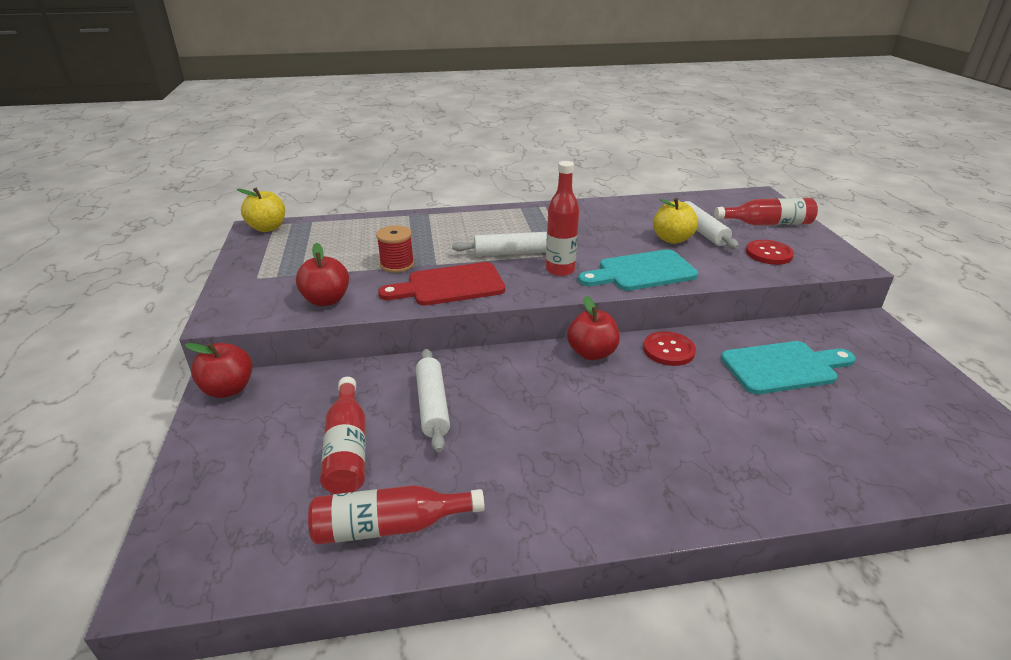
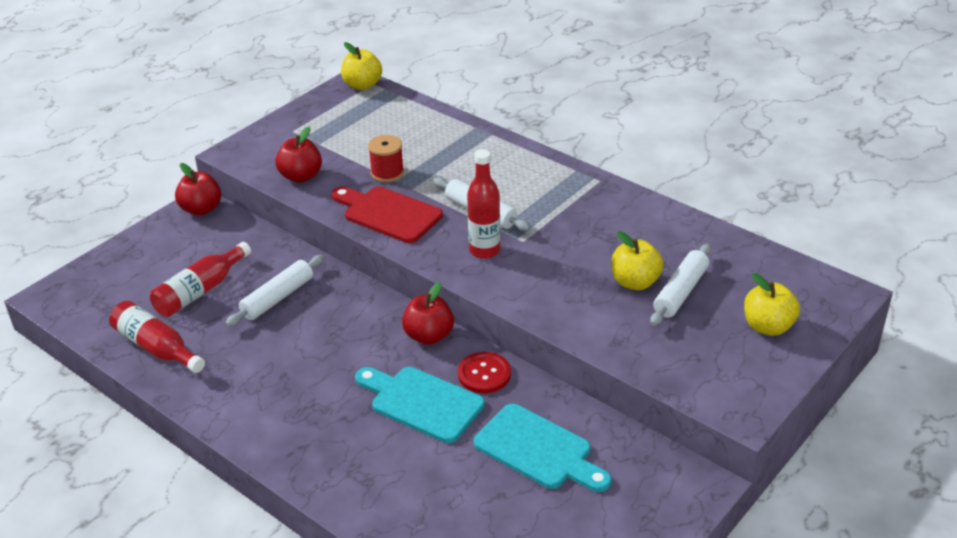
camera: 50 degrees right, 5 degrees up
(642, 272) = (540, 293): turquoise cutting board -> turquoise cutting board (421, 402)
(767, 224) = (768, 327): red bottle -> yellow apple
(769, 254) = (688, 352): red button -> none

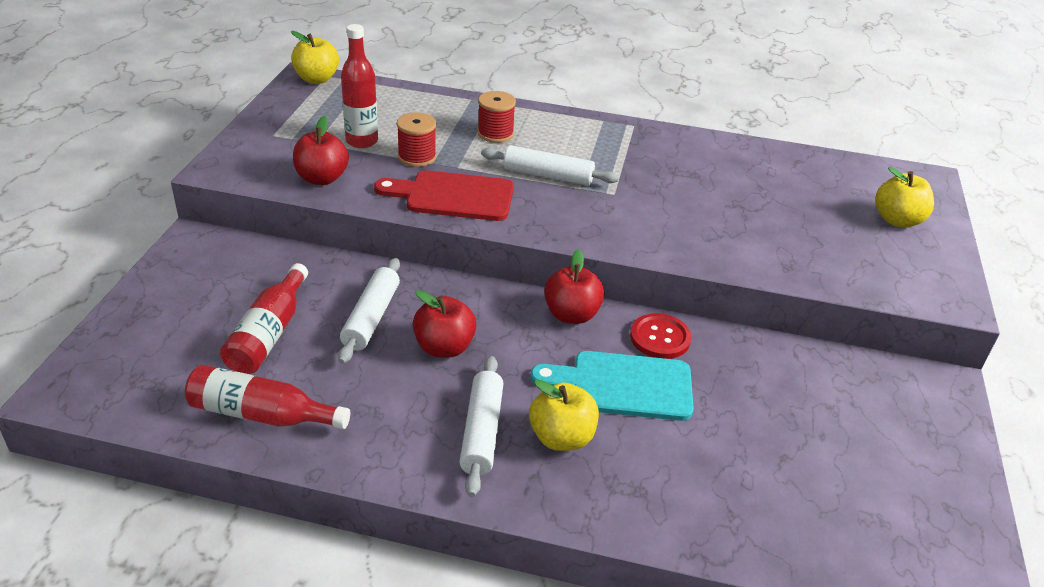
camera: 30 degrees left, 0 degrees up
(201, 209) = (200, 243): red apple -> red apple (444, 347)
(469, 164) = (495, 133): none -> red spool
(484, 250) = (585, 211): red bottle -> red bottle (362, 141)
(538, 450) = (778, 398): turquoise cutting board -> none
(635, 282) = (751, 208): yellow apple -> yellow apple (561, 437)
(681, 292) = (798, 208): white rolling pin -> white rolling pin (482, 432)

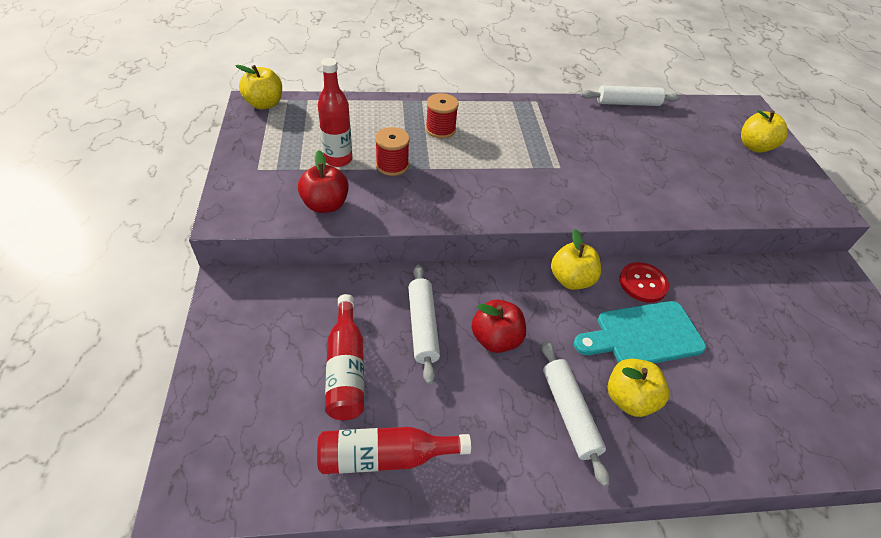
camera: 20 degrees left, 10 degrees up
(453, 196) = (443, 198): red cutting board -> none
(548, 176) = (503, 161): white rolling pin -> white rolling pin (628, 103)
(571, 315) = (571, 279): red apple -> yellow apple

